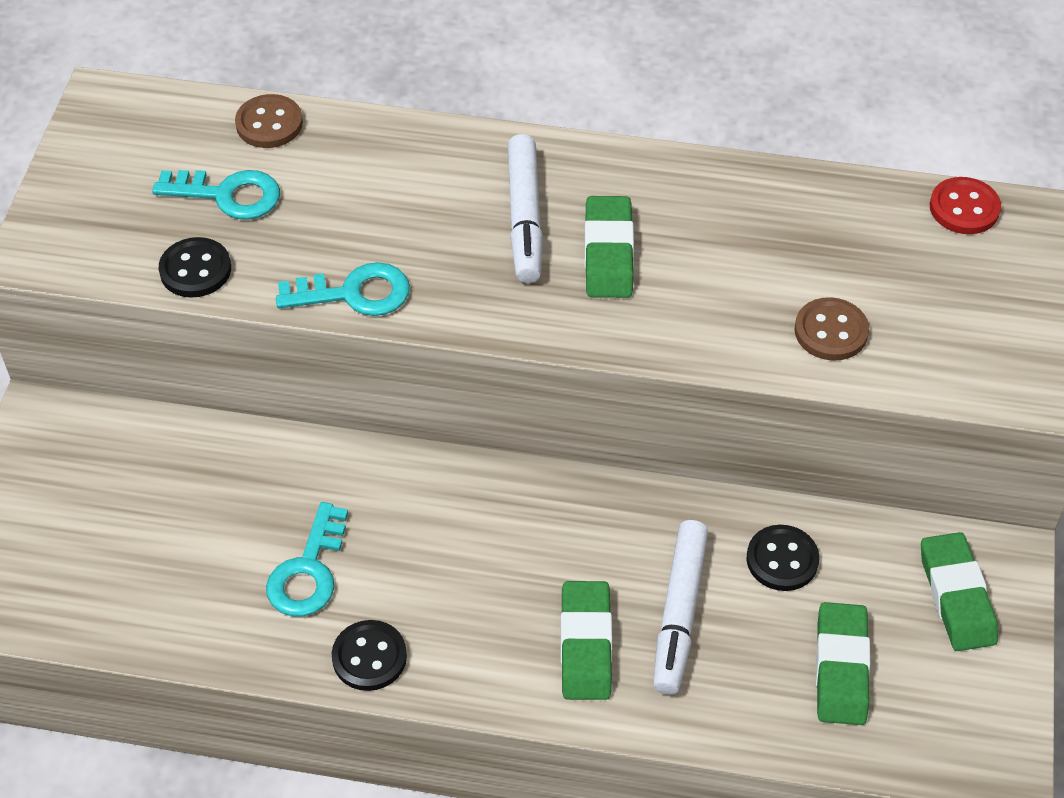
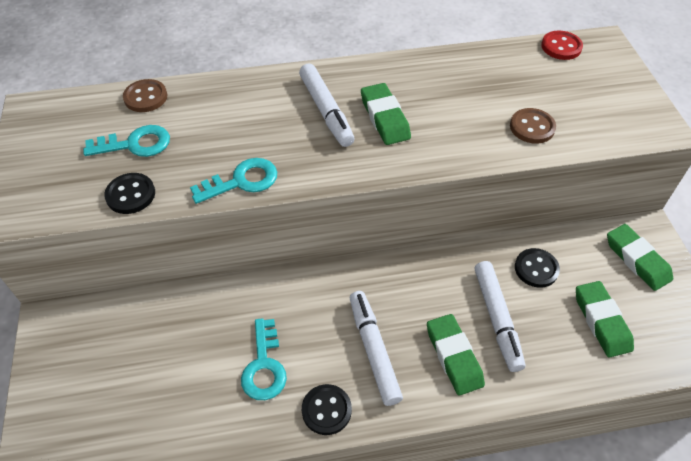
camera: 20 degrees left, 0 degrees up
(472, 599) = (373, 350): none -> white marker

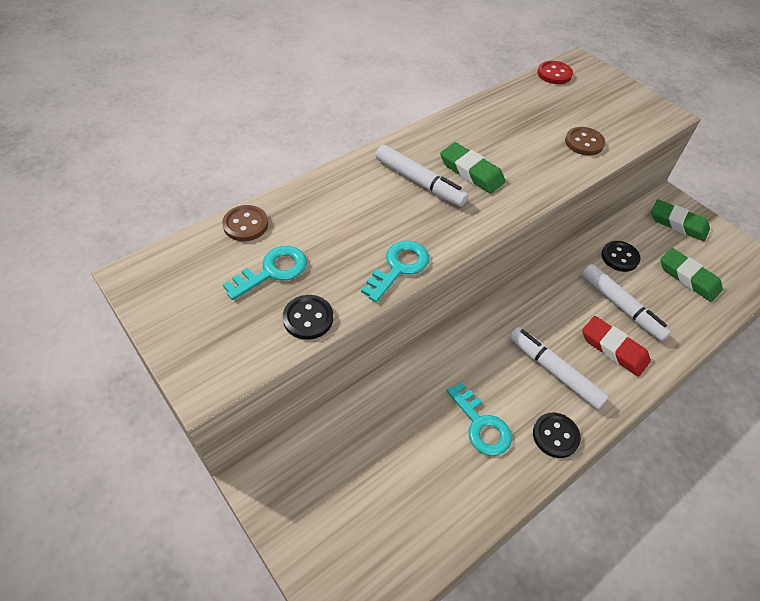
camera: 30 degrees left, 0 degrees up
(453, 356) = (613, 349): green eraser -> red eraser

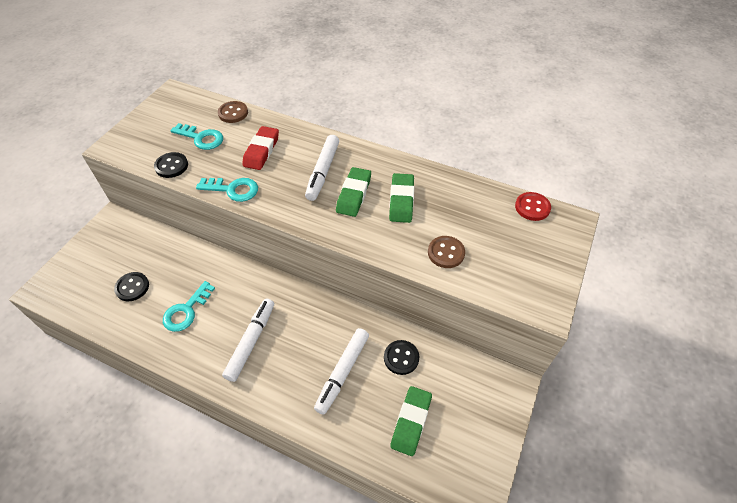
camera: 65 degrees right, 0 degrees up
(555, 436) = (194, 358): black button -> black button (132, 287)
(613, 349) = (293, 377): red eraser -> red eraser (261, 151)
(678, 223) = (481, 398): green eraser -> green eraser (401, 201)

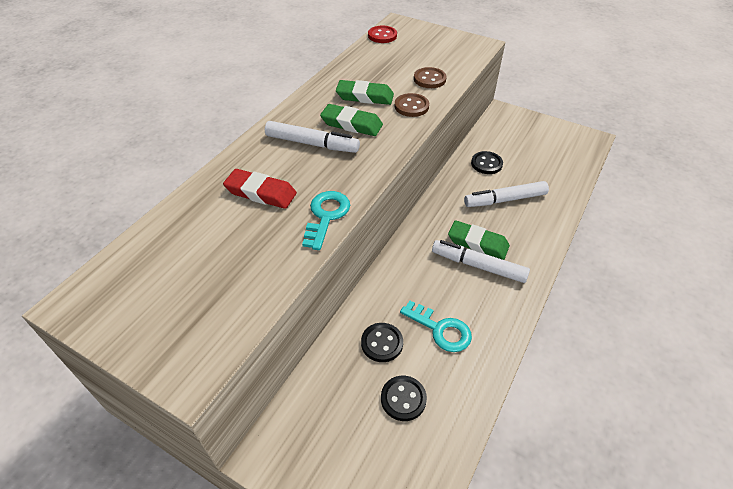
camera: 85 degrees left, 5 degrees down
(171, 166) = (264, 284): black button -> black button (382, 343)
(201, 138) = (212, 255): turquoise key -> none
(233, 113) = (168, 223): brown button -> brown button (411, 106)
(342, 372) = (505, 200): white marker -> white marker turned 135 degrees clockwise
(411, 422) = (542, 163): green eraser -> green eraser (477, 243)

